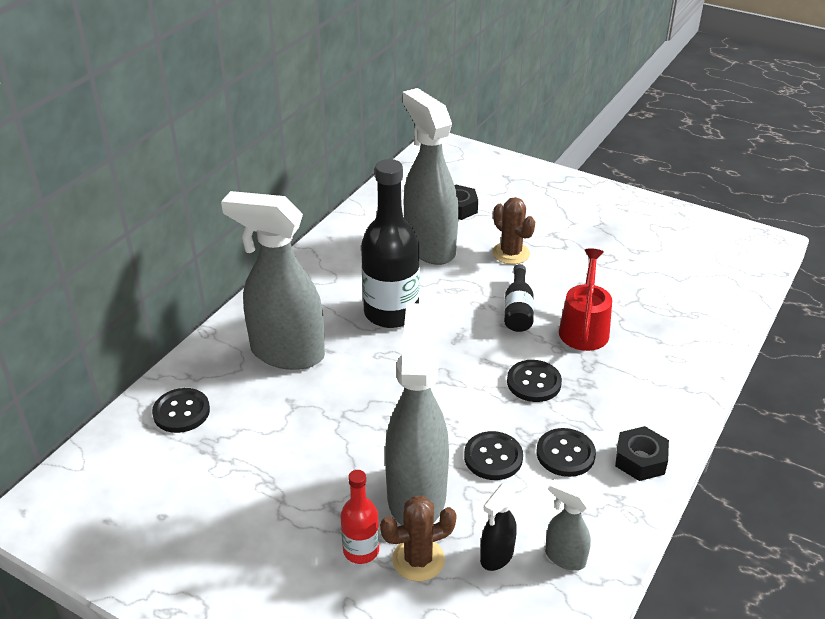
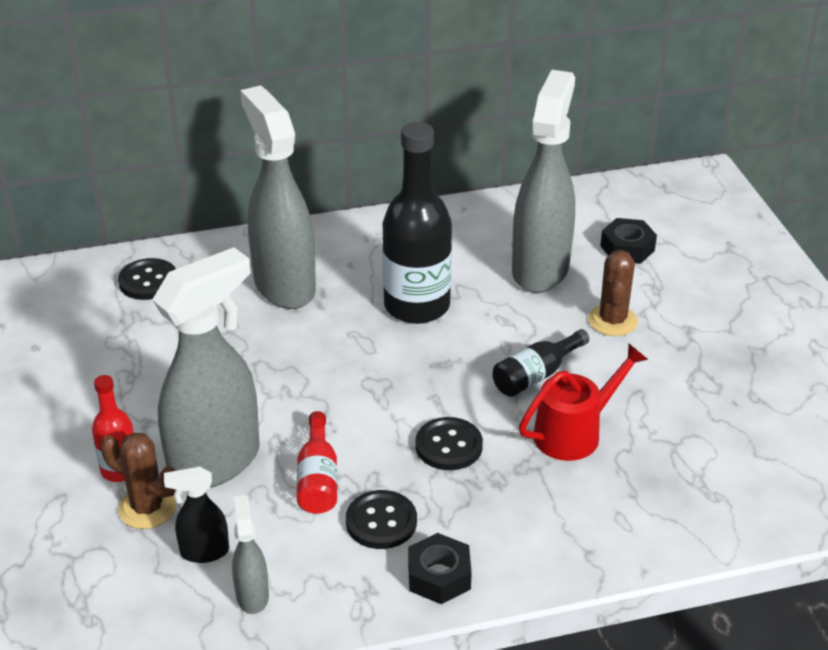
camera: 45 degrees right, 0 degrees up
(493, 457) = (318, 479): black button -> red bottle

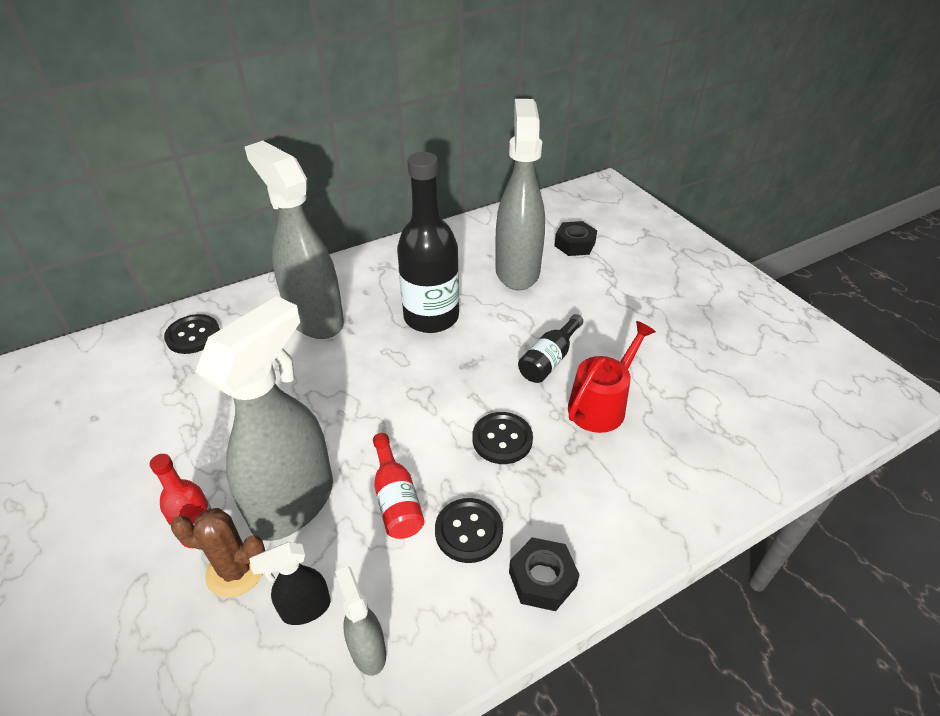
camera: 15 degrees left, 5 degrees up
(612, 321) = (589, 302): brown cactus -> none

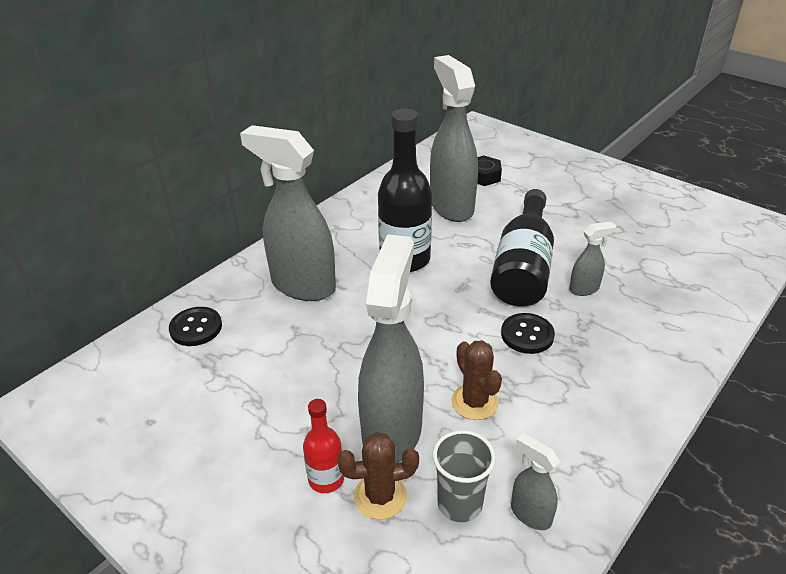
camera: 20 degrees left, 5 degrees down
(305, 609) = (460, 504): black spray bottle -> grey cup
(396, 499) = (474, 402): red bottle -> brown cactus
(468, 531) = (547, 407): black button -> none
(542, 579) = (624, 422): black nut -> none
(549, 359) = (523, 267): black bottle -> black bottle, size x1.95
(601, 404) = (584, 289): red watering can -> grey spray bottle

